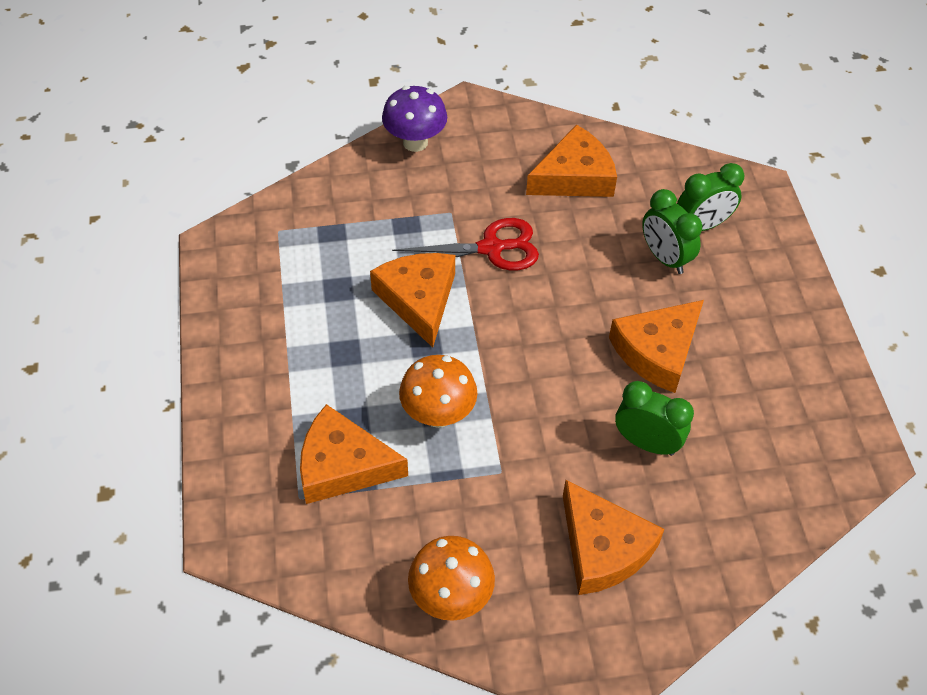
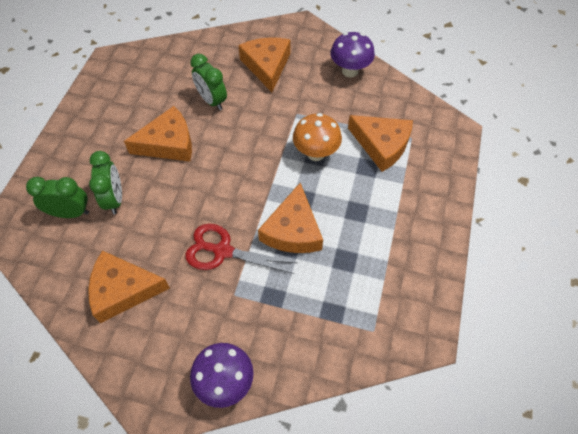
camera: 155 degrees left, 5 degrees up
(451, 597) = (350, 71): orange mushroom -> purple mushroom

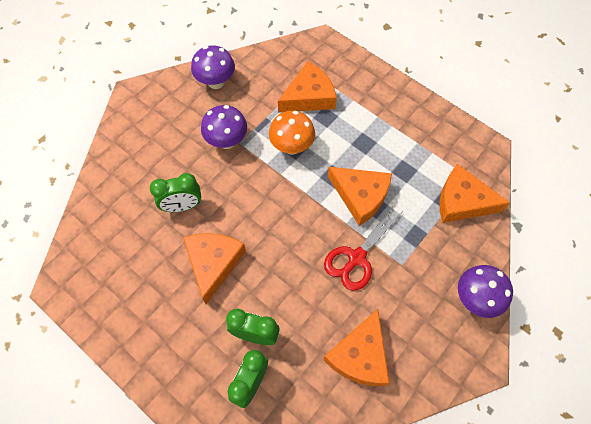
camera: 65 degrees left, 5 degrees up
(267, 66) = (167, 143): orange cheese -> orange cheese (462, 201)
(292, 104) = (227, 141): none -> purple mushroom

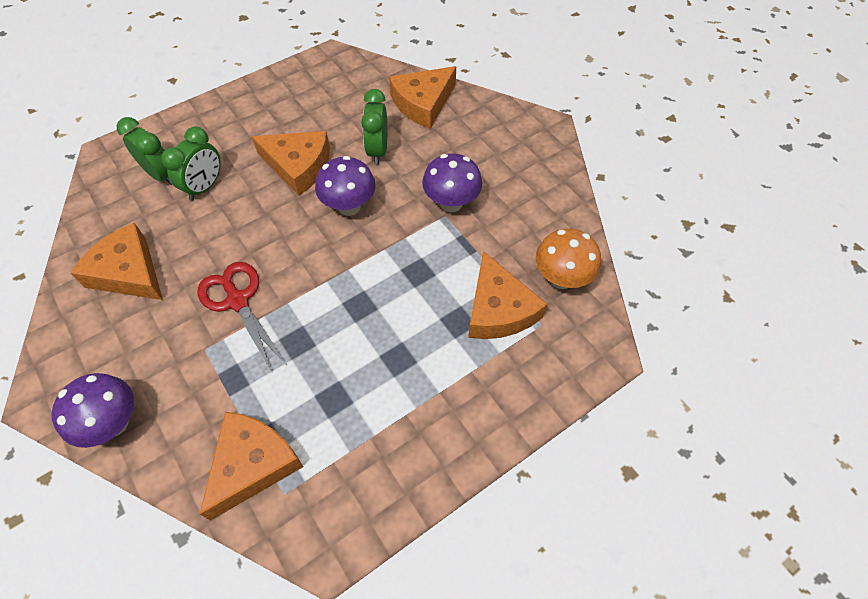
camera: 105 degrees right, 5 degrees down
(216, 82) = (548, 207): purple mushroom -> purple mushroom (349, 206)
(292, 147) = (420, 269): orange mushroom -> orange mushroom (561, 278)
(360, 196) = (317, 330): orange cheese -> orange cheese (423, 103)

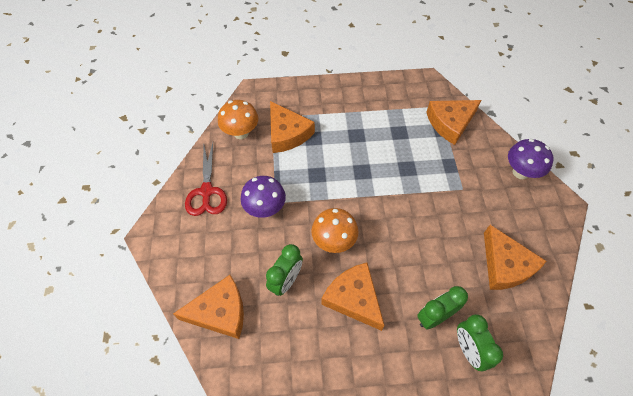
camera: 150 degrees left, 0 degrees up
(238, 301) = (434, 209): red scissors -> red scissors (206, 191)
(349, 206) = (334, 241): purple mushroom -> orange mushroom
(498, 309) = (287, 133): orange cheese -> orange cheese turned 135 degrees clockwise

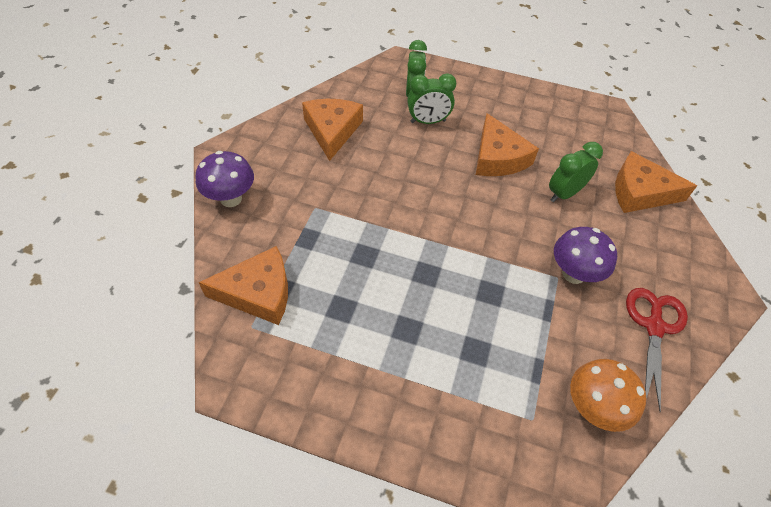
camera: 160 degrees left, 5 degrees down
(287, 133) = (514, 375): orange cheese -> none
(334, 241) = (498, 210): orange mushroom -> none

